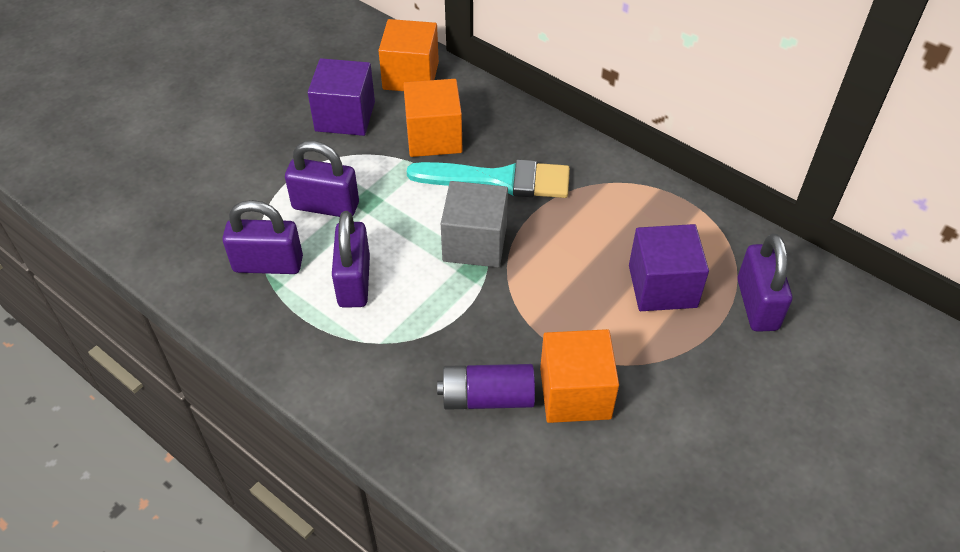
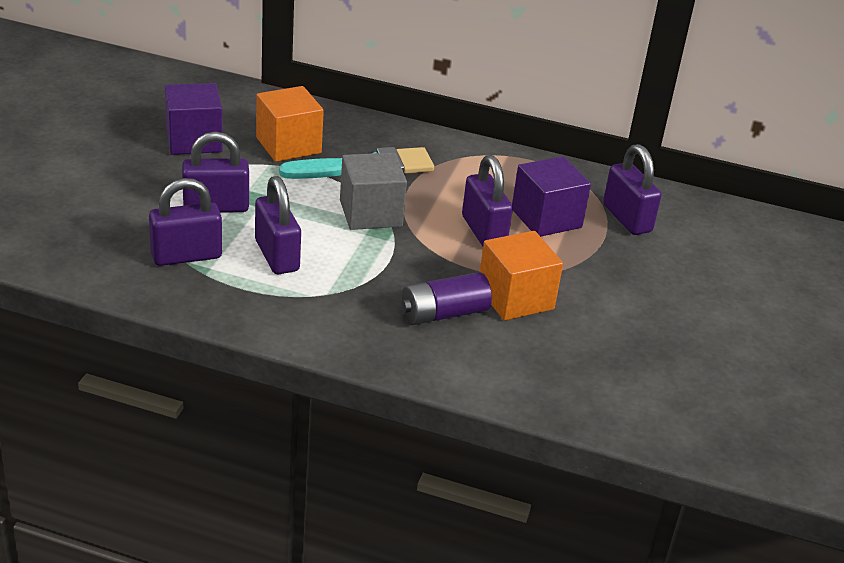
camera: 25 degrees left, 15 degrees down
(410, 76) = (239, 104): orange cube -> none
(583, 291) = (483, 231): none -> purple padlock

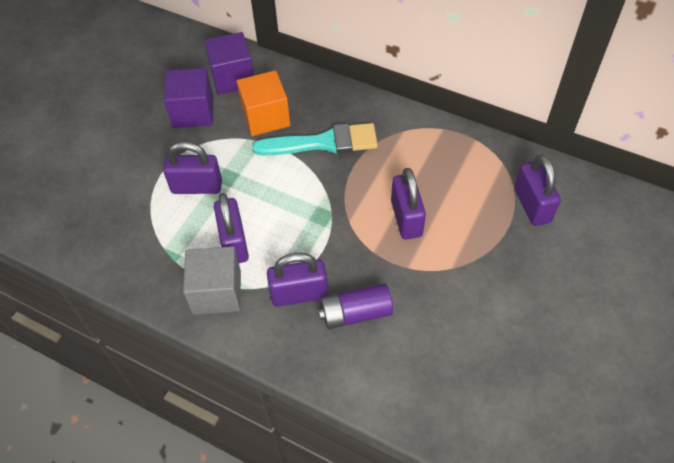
camera: 15 degrees right, 20 degrees up
(186, 256) = (164, 241): purple padlock -> purple padlock (299, 294)
(370, 213) = (317, 196): grey cube -> grey cube (217, 292)
(515, 298) = (418, 297): orange cube -> none
(546, 218) = (462, 204): purple cube -> purple cube (233, 77)

